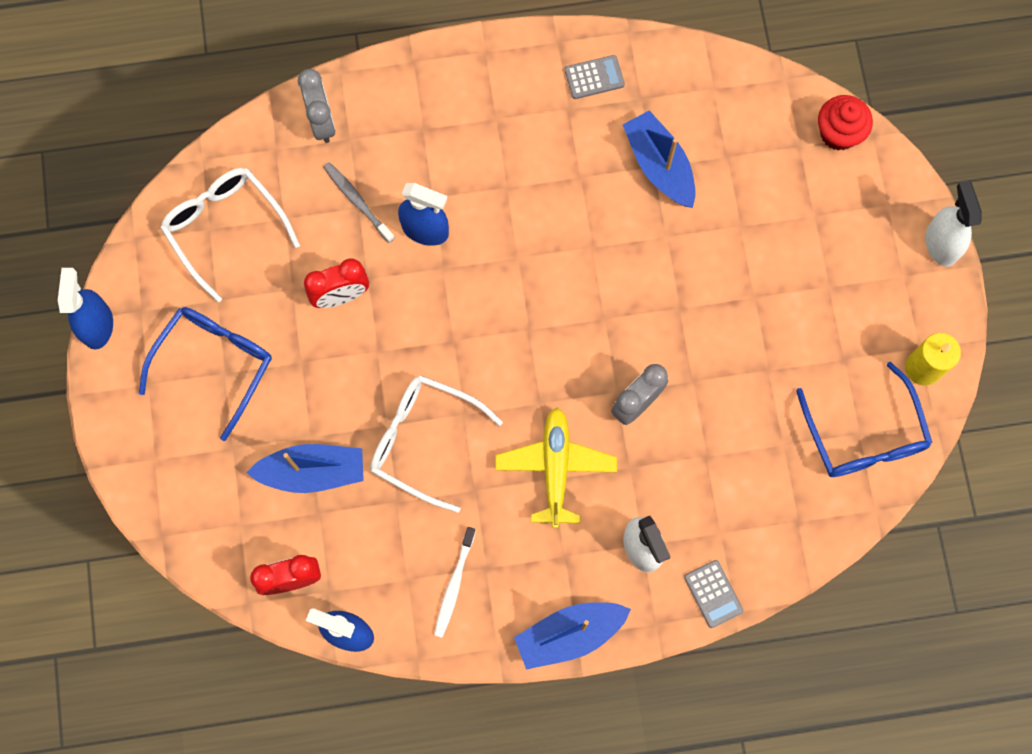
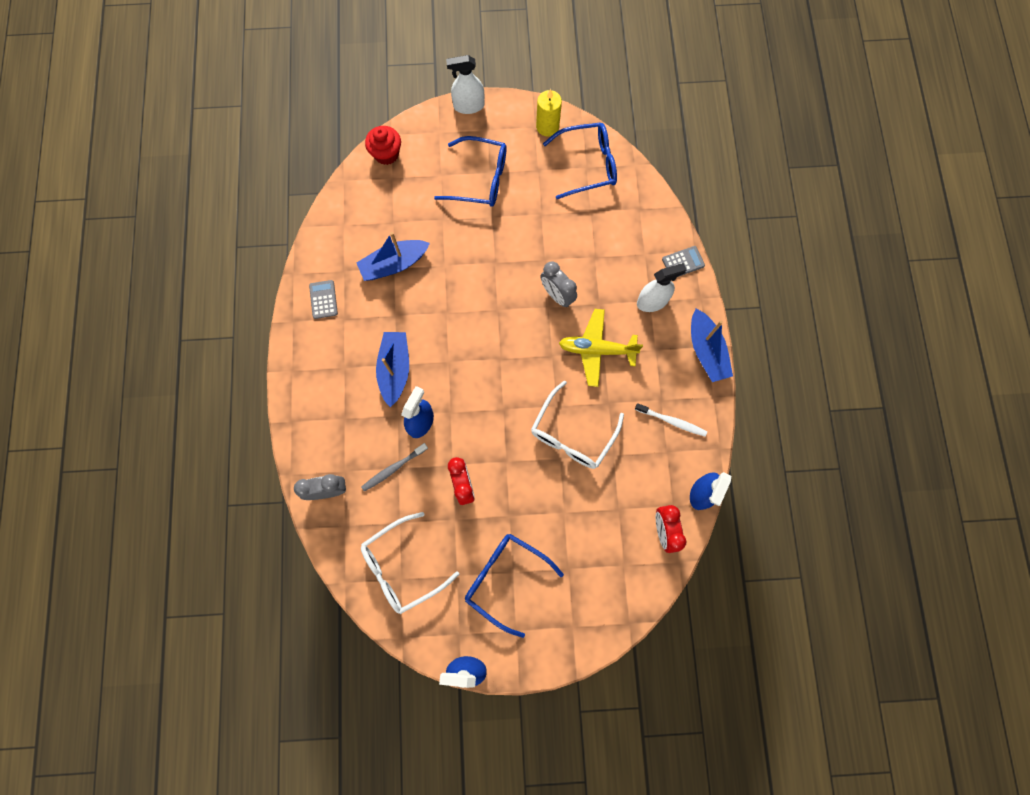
camera: 85 degrees left, 0 degrees up
(312, 472) = (589, 512): blue boat -> blue boat (395, 369)
(815, 274) = (480, 179): none -> blue glasses

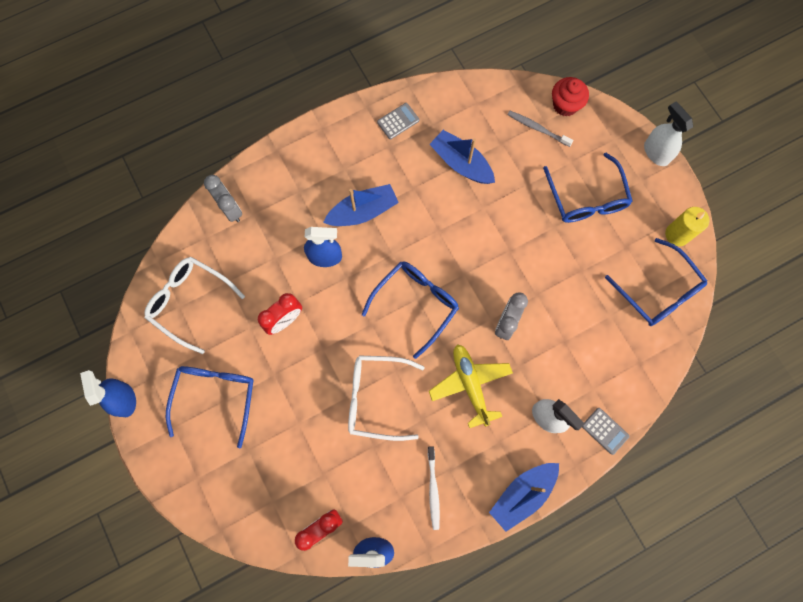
camera: 65 degrees right, 0 degrees up
(393, 469) = (272, 253): grey toothbrush -> grey toothbrush (537, 128)
(504, 362) = (416, 304): none -> blue glasses

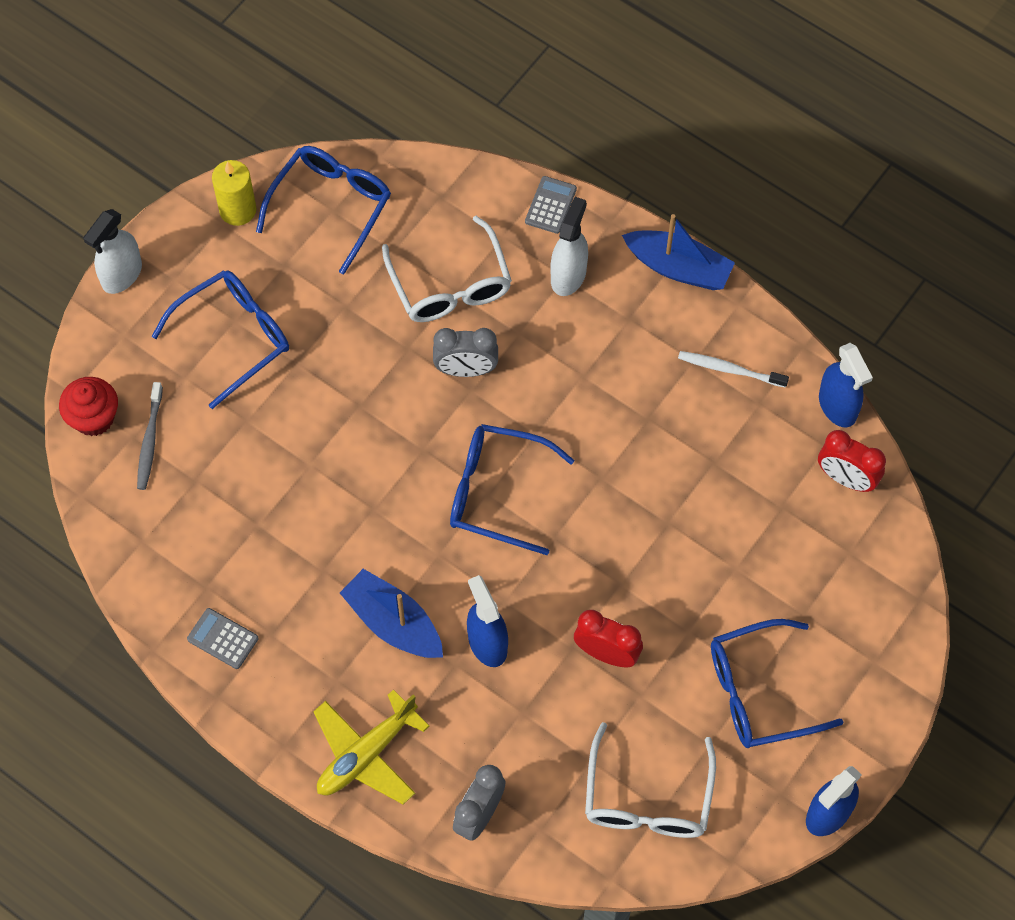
camera: 115 degrees left, 10 degrees down
(376, 398) = (651, 486): white glasses -> white glasses (450, 285)
(433, 490) = (729, 369): white toothbrush -> white toothbrush turned 135 degrees counterclockwise
(461, 163) = (254, 521): blue boat -> none
(470, 384) = (573, 380): yellow plane -> yellow plane (366, 754)

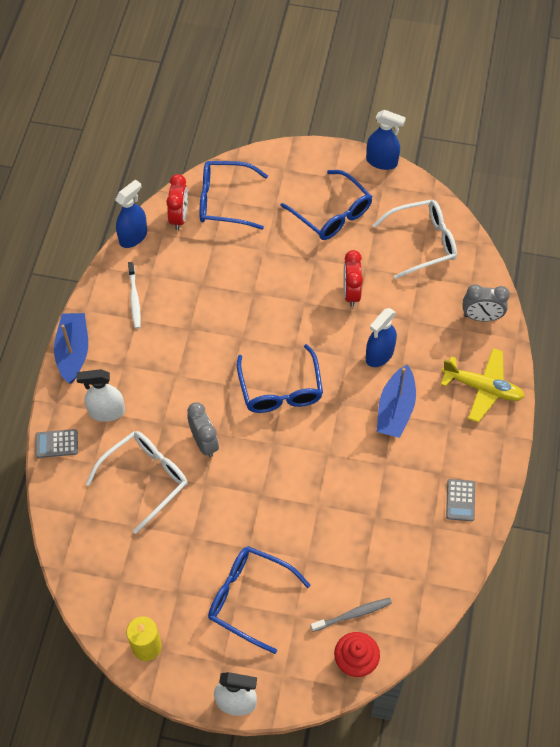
camera: 115 degrees left, 5 degrees down
(331, 206) = (116, 583): blue glasses -> blue glasses (224, 201)

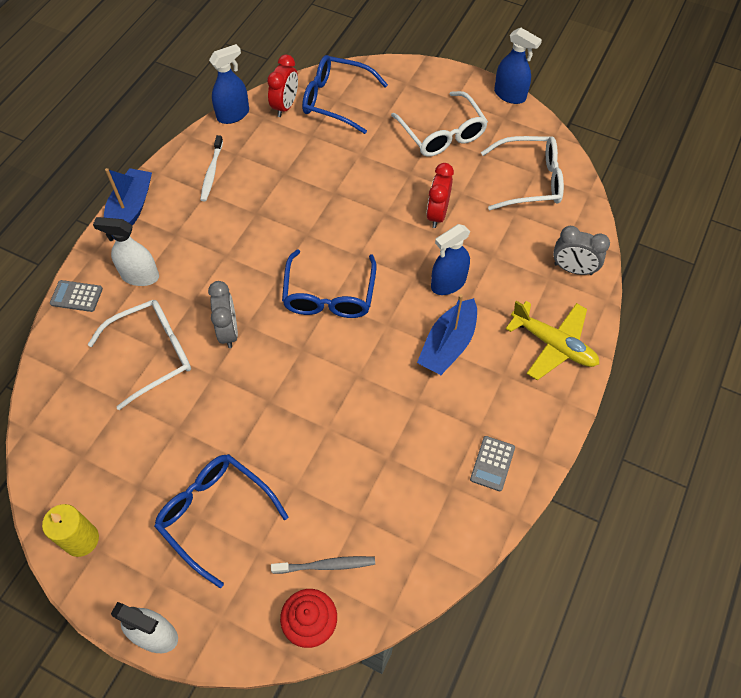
camera: 15 degrees right, 0 degrees up
(332, 214) = (442, 134): blue glasses -> white glasses

